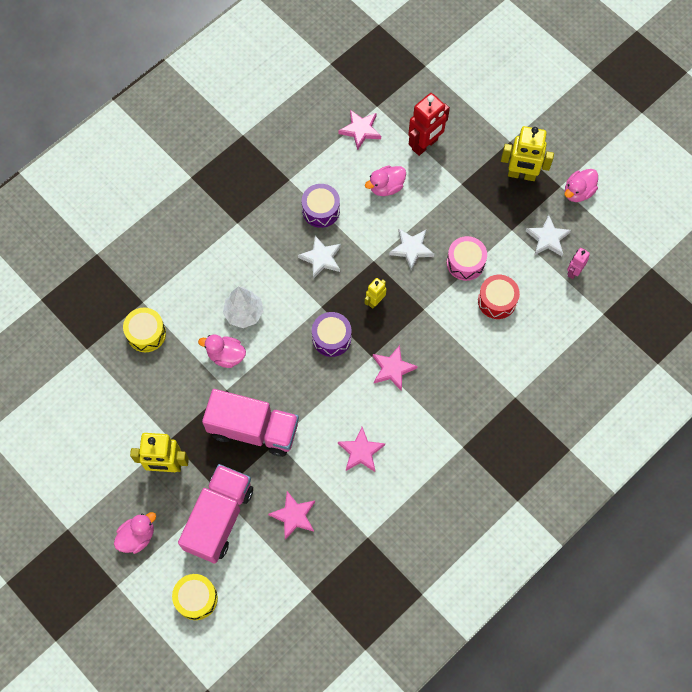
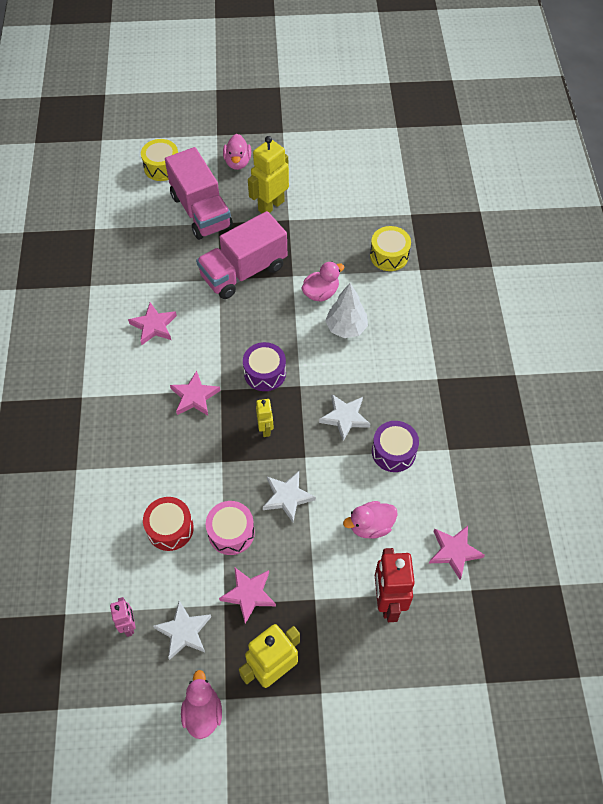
camera: 130 degrees right, 10 degrees down
(294, 516) = (154, 253): pink star -> pink star (248, 594)
(386, 187) = (370, 526): pink duck -> pink duck turned 120 degrees counterclockwise

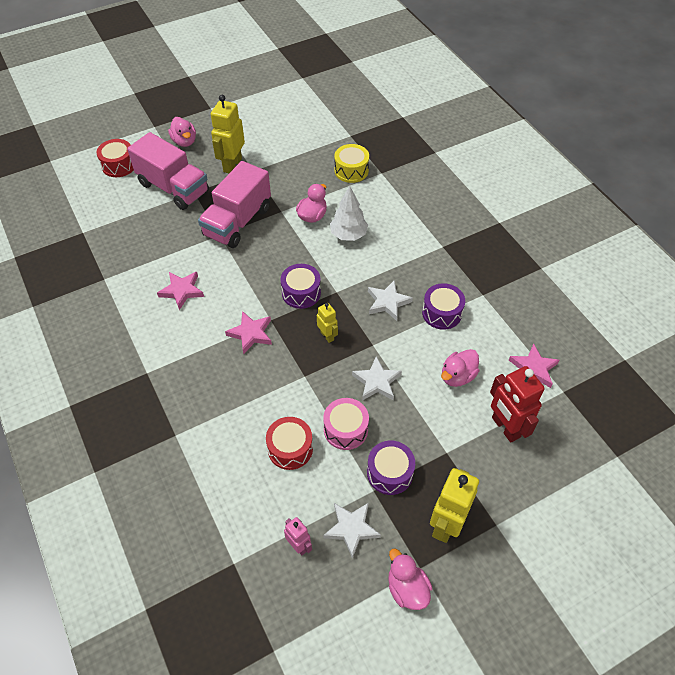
camera: 25 degrees left, 5 degrees down
(162, 167) = (119, 165): yellow drum -> red drum
(248, 594) = (389, 473): pink star -> purple drum

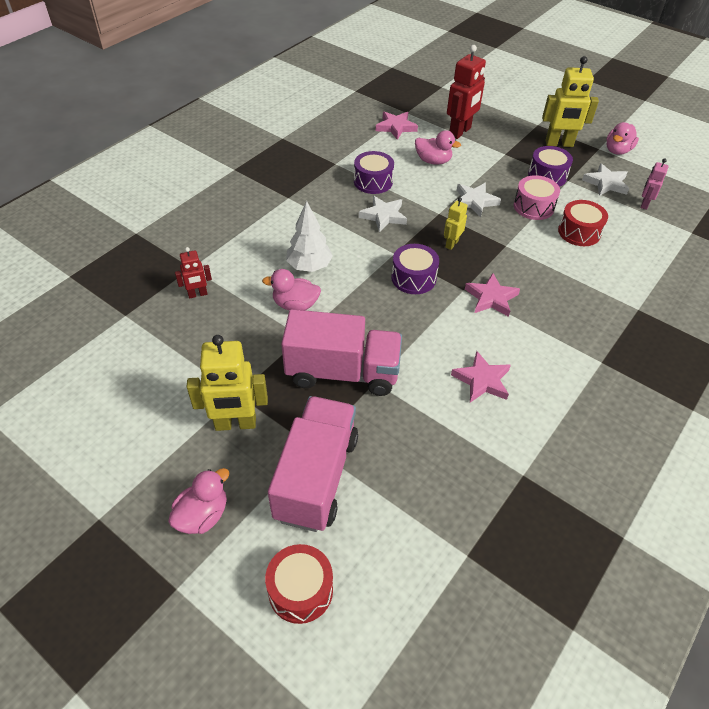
camera: 115 degrees left, 5 degrees down
(351, 170) = (197, 294): yellow drum -> red robot

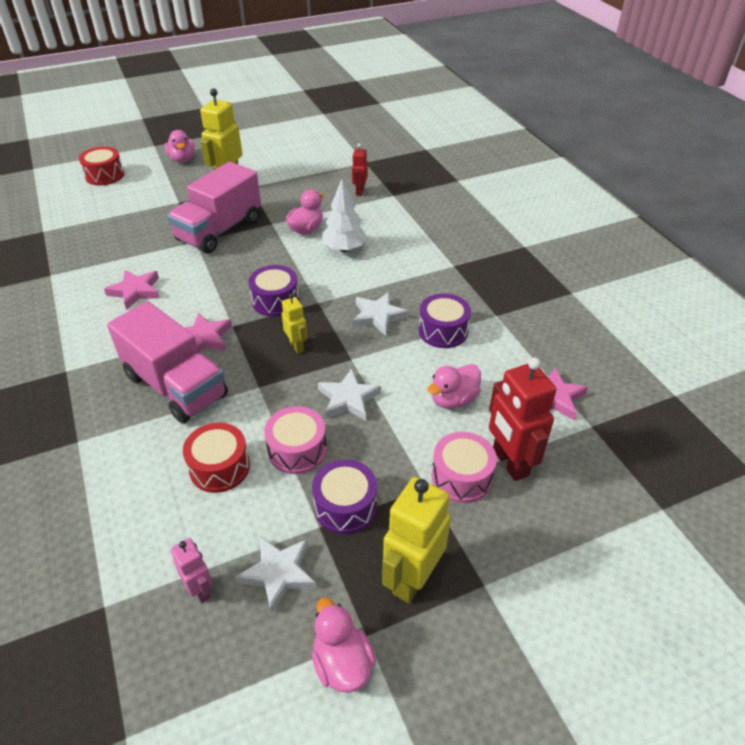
camera: 120 degrees right, 5 degrees down
(316, 477) = (157, 197): pink truck -> pink truck (176, 386)
(486, 144) = (461, 477): none -> pink drum

